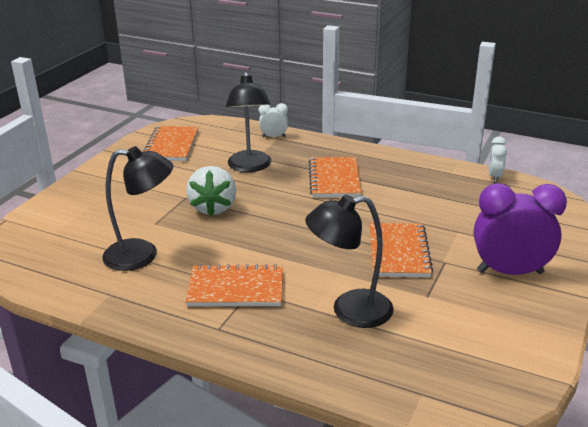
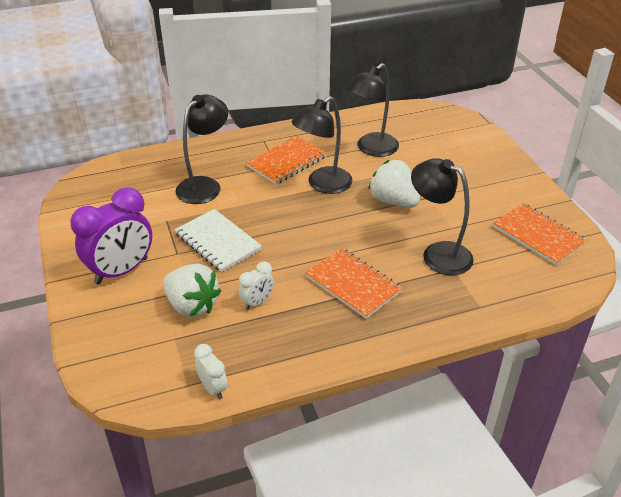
camera: 135 degrees right, 10 degrees up
(242, 249) = (323, 185): none -> black lamp
(274, 137) = (486, 305): white clock -> white clock (257, 302)
(399, 252) = (217, 242): orange notebook -> white notebook
(468, 220) = (192, 306): none -> white strawberry

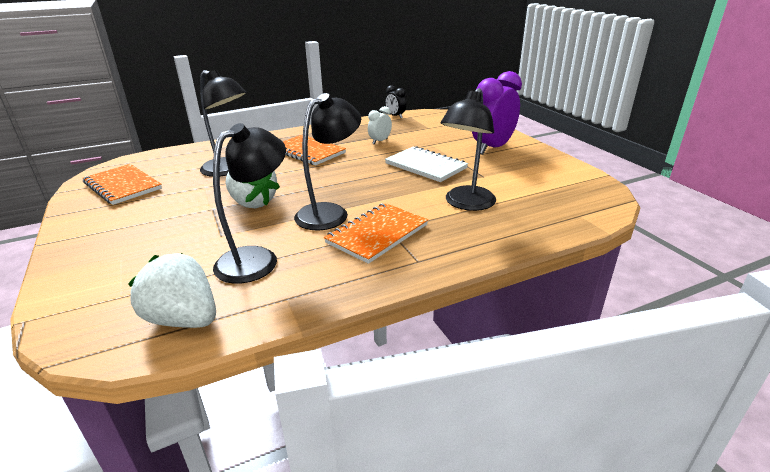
camera: 175 degrees right, 10 degrees down
(192, 306) = (426, 138): white strawberry -> white strawberry (184, 319)
(213, 388) = (395, 116): white clock -> black clock

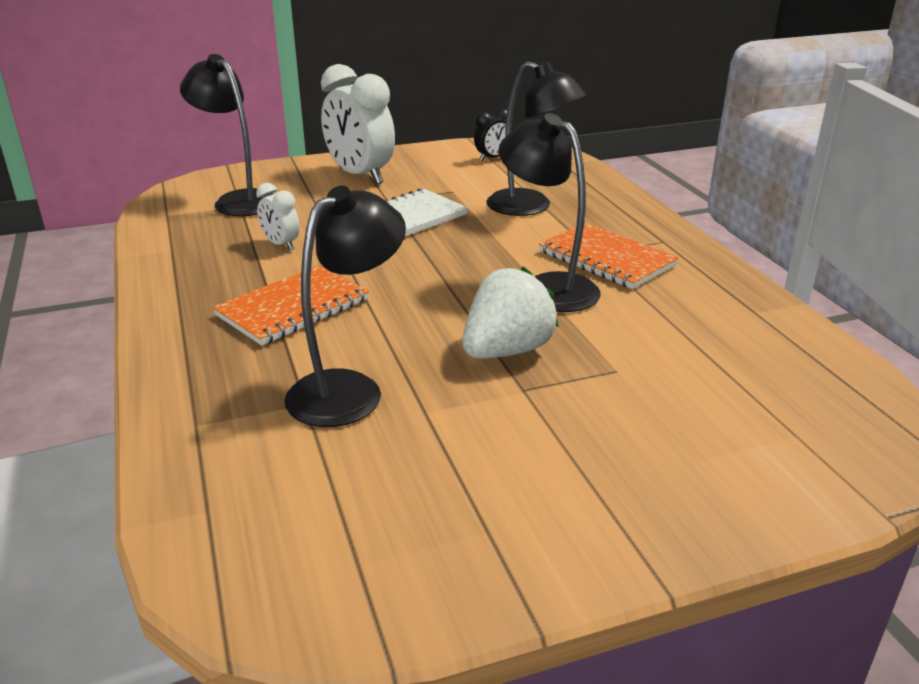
camera: 85 degrees left, 0 degrees up
(122, 186) = (387, 535): orange notebook -> none
(184, 319) = (820, 373): white strawberry -> none
(257, 259) = (677, 335): black lamp -> black lamp (239, 200)
(395, 116) = (153, 226): black clock -> black clock (492, 158)
(492, 148) = (360, 176): purple clock -> white clock

